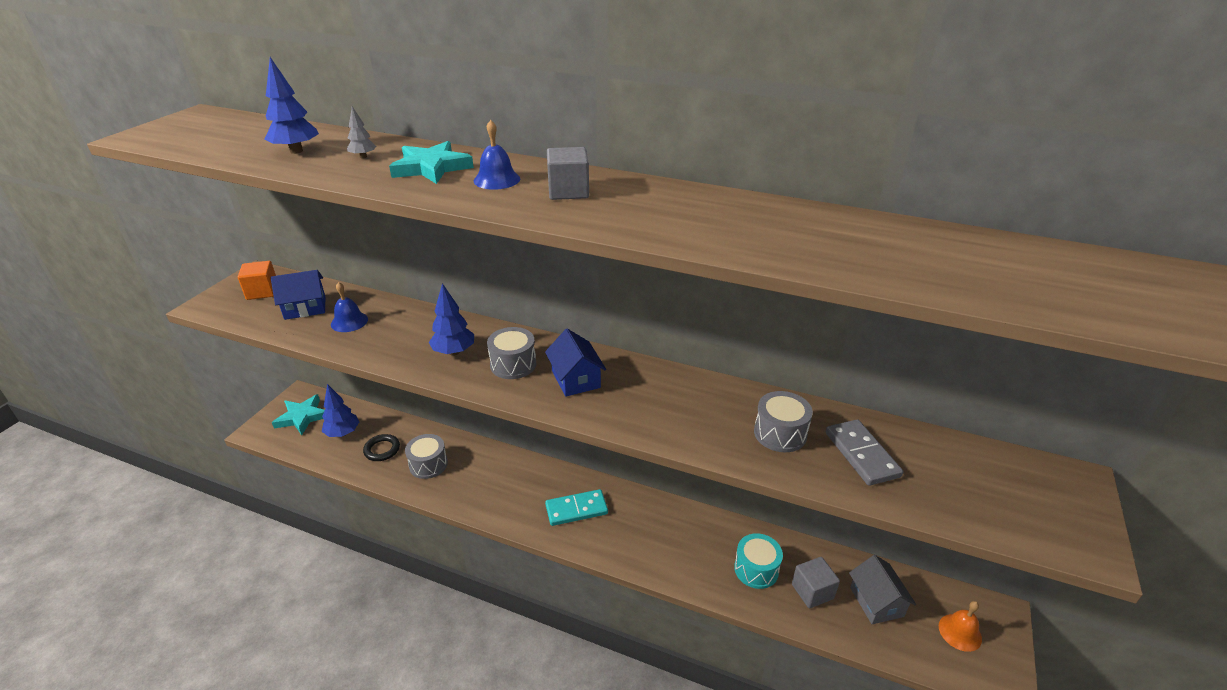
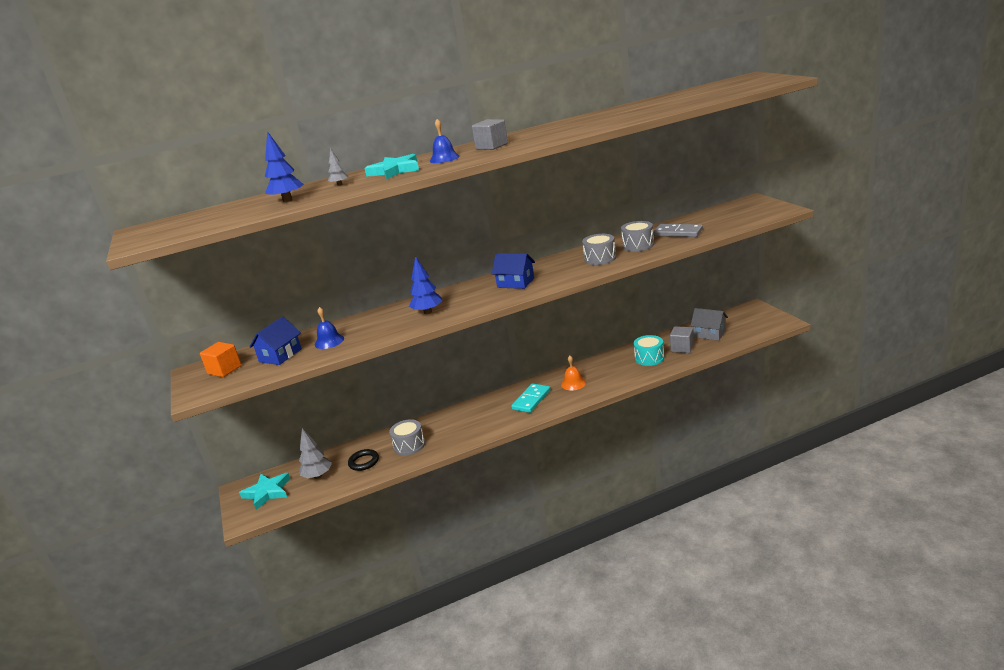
camera: 40 degrees left, 10 degrees down
(343, 433) = (318, 476): blue tree -> grey tree
(513, 364) = (472, 297): grey drum -> grey drum (600, 258)
(960, 632) = (750, 321): orange bell -> orange bell (573, 383)

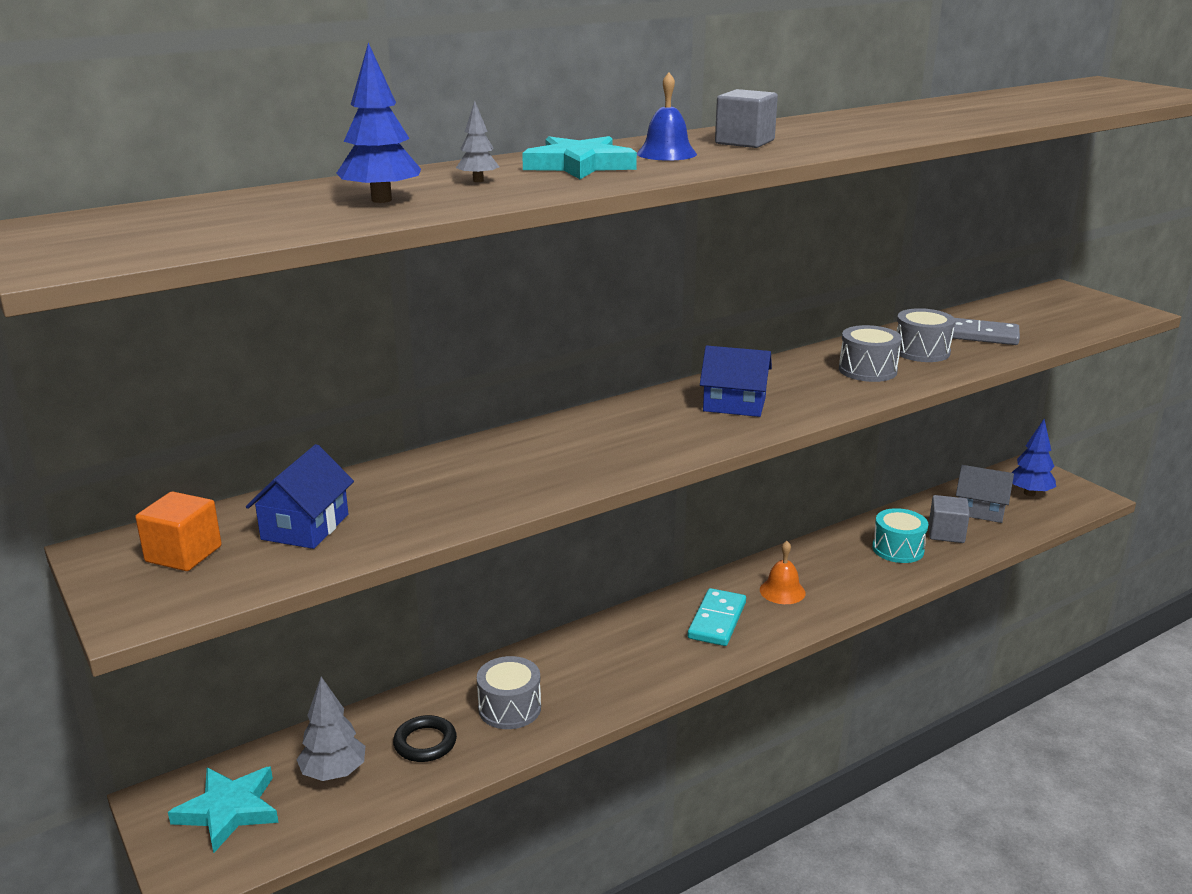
camera: 15 degrees left, 0 degrees up
(329, 341) = (404, 501): blue bell -> none
(427, 312) = (589, 451): blue tree -> blue tree (1029, 493)

